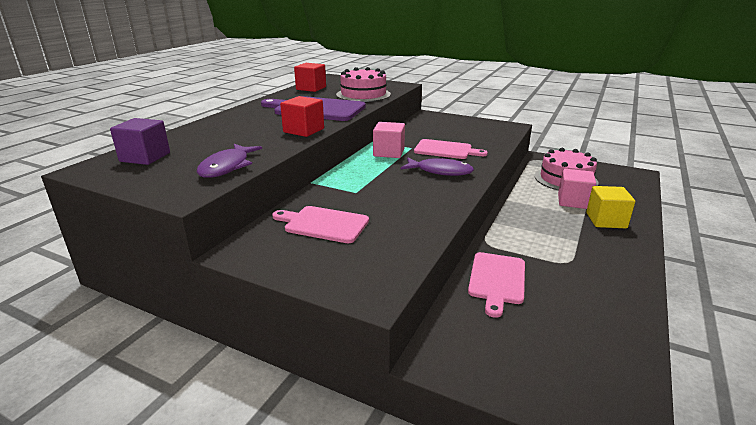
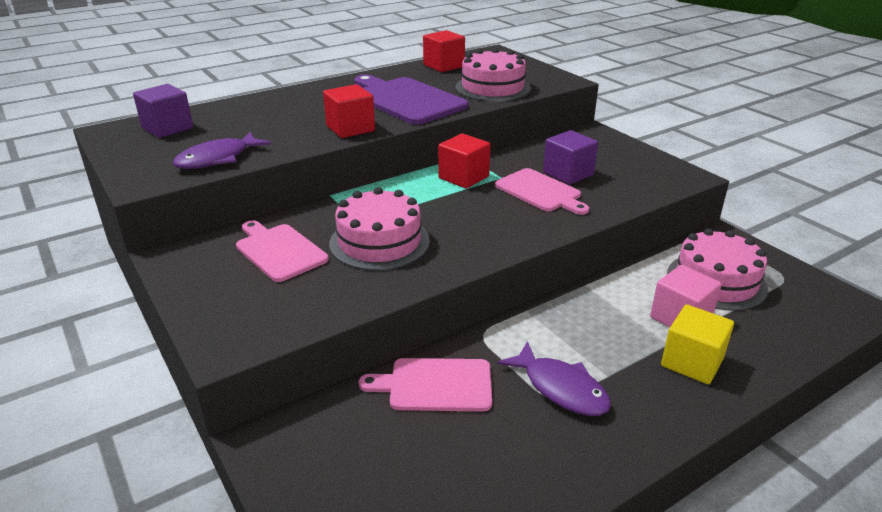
camera: 30 degrees right, 5 degrees up
(388, 200) = (379, 242): none -> pink cake
(389, 152) = (463, 177): pink cube -> red cube
(440, 171) = (490, 221): purple fish -> purple fish (560, 388)
(447, 138) = (568, 174): none -> purple cube
(497, 280) = (435, 385): pink cutting board -> pink cutting board turned 45 degrees clockwise

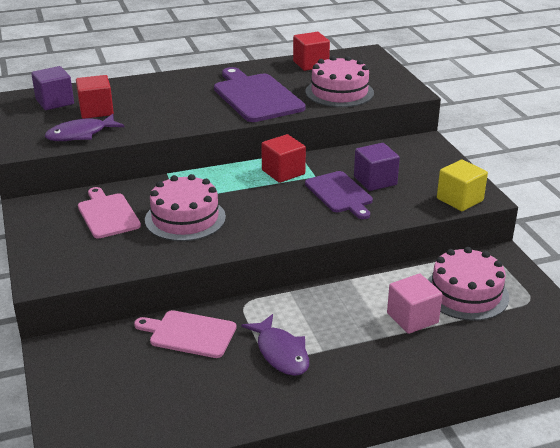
camera: 15 degrees right, 0 degrees up
(350, 128) = (195, 119): red cube -> red cube (96, 111)
(540, 192) = (340, 194): pink cutting board -> purple cutting board
(692, 362) = (397, 352): yellow cube -> yellow cube (459, 199)

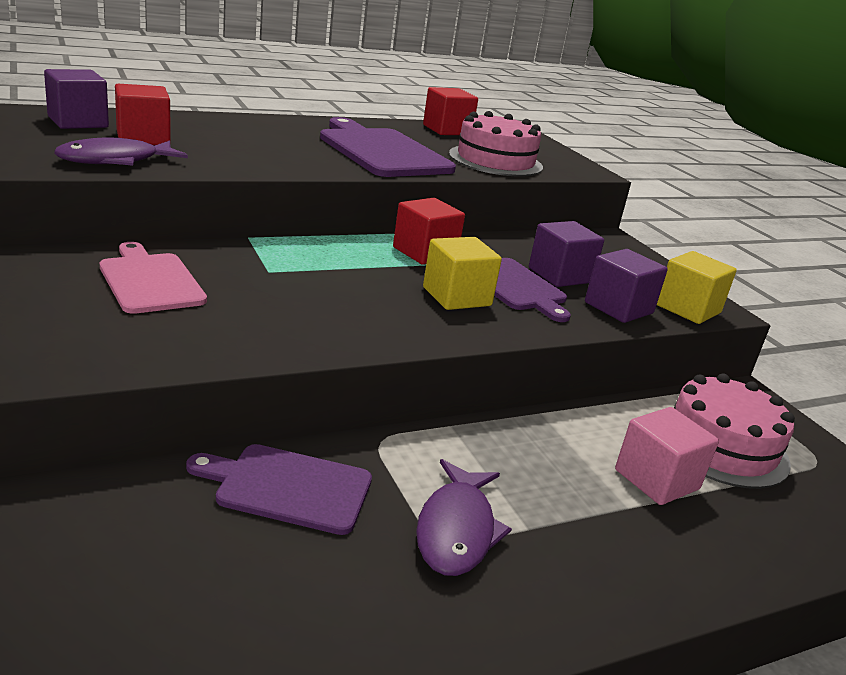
camera: 10 degrees left, 5 degrees down
(185, 218) = (281, 297): pink cake -> none
(189, 334) = (288, 487): pink cutting board -> purple cutting board
(281, 353) = (456, 530): purple fish -> purple fish turned 45 degrees clockwise
(297, 206) = (457, 296): none -> yellow cube
(408, 204) = (618, 308): none -> purple cube

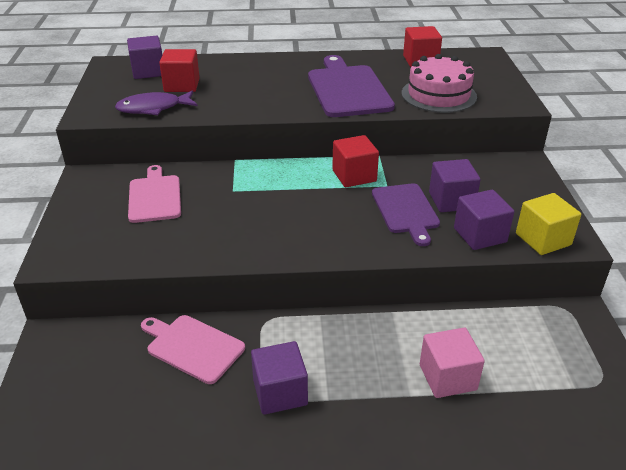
camera: 25 degrees right, 10 degrees up
(288, 487) = (192, 347): purple cutting board -> pink cutting board
(456, 530) = (280, 392): purple fish -> purple cube
(457, 296) = (353, 218): yellow cube -> none
(721, 445) = (523, 356): pink cake -> none

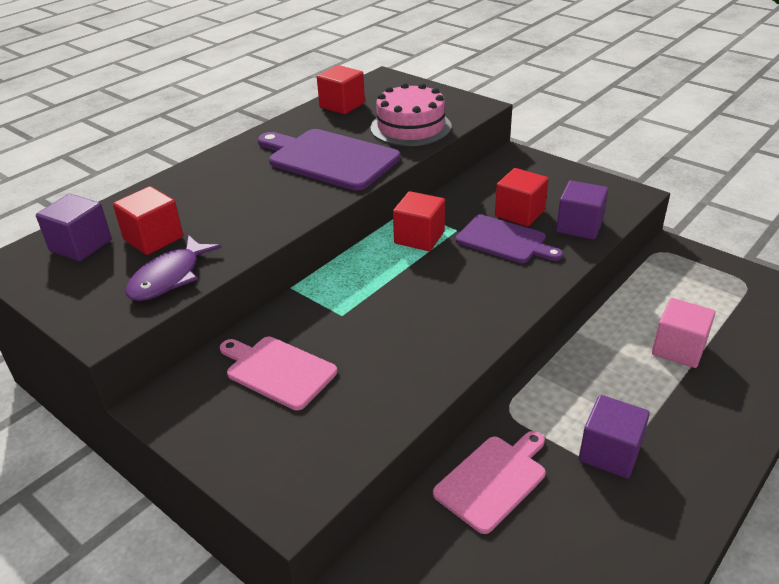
camera: 45 degrees left, 0 degrees up
(192, 347) = (493, 480): pink cutting board -> pink cutting board turned 150 degrees clockwise
(451, 201) = (519, 213): purple cube -> red cube
(543, 239) = (617, 204): yellow cube -> none

